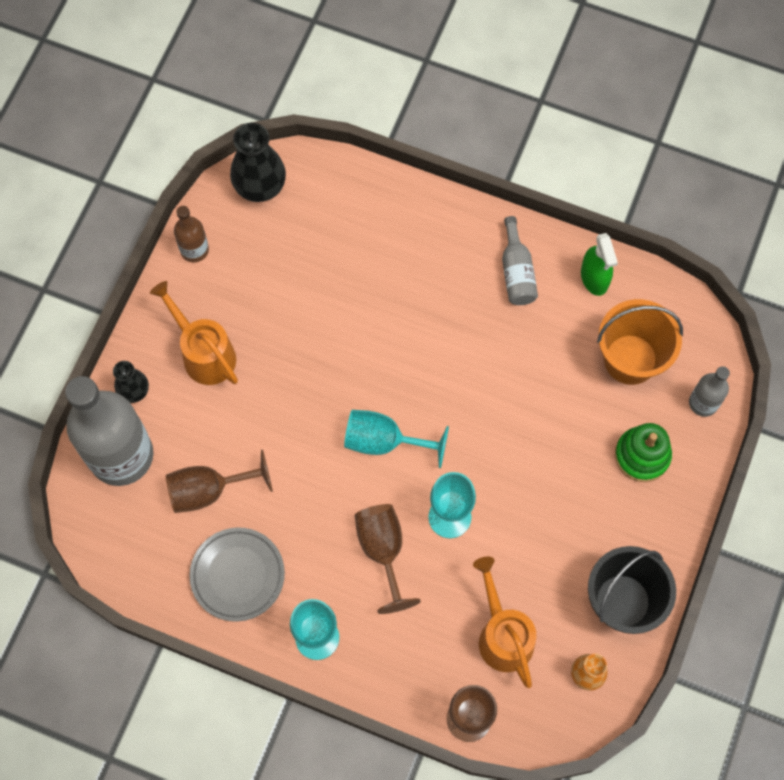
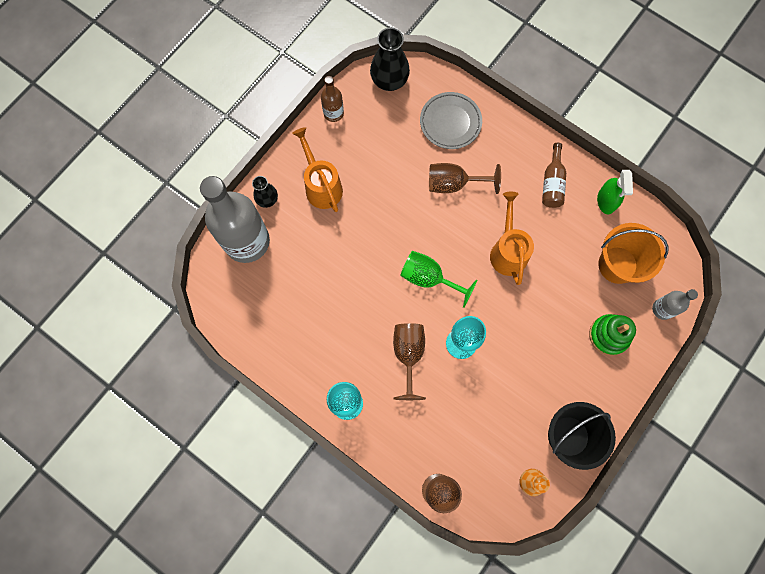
camera: 15 degrees right, 5 degrees up
(209, 490) = (300, 281): brown goblet -> brown goblet (453, 184)
(237, 575) = (304, 345): grey plate -> grey plate (450, 122)
(384, 441) = (429, 278): turquoise goblet -> green goblet
(502, 634) = (477, 436): orange watering can -> orange watering can (507, 250)
(516, 272) = (552, 183): grey bottle -> brown bottle

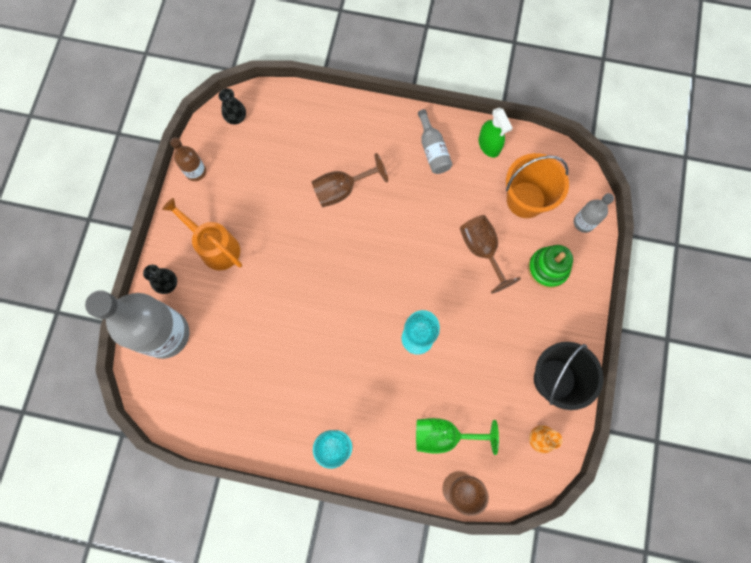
camera: 25 degrees left, 0 degrees up
(389, 80) = (236, 118): black vase -> black vase, size x0.59
(408, 354) = (373, 372): brown goblet -> brown goblet (482, 250)
(429, 278) = (359, 290): green goblet -> green goblet (444, 435)
(450, 122) = (312, 133): grey plate -> none
(507, 250) = (420, 231): orange watering can -> none
(552, 183) = (432, 150): brown bottle -> grey bottle

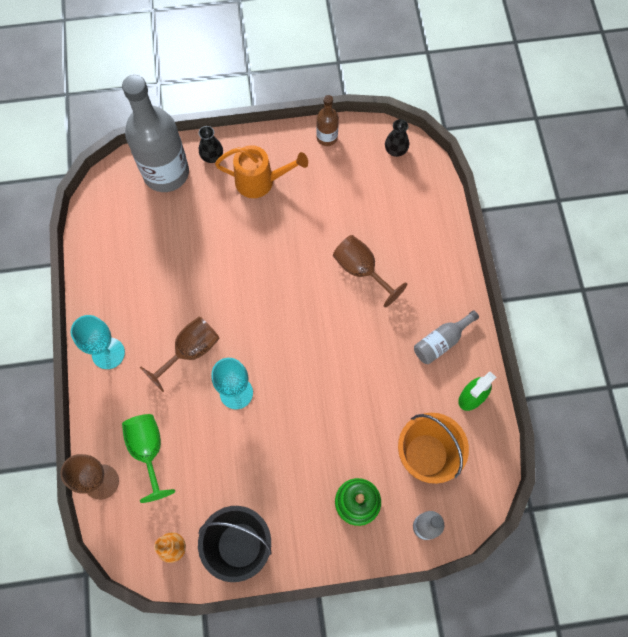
camera: 70 degrees right, 5 degrees down
(215, 247) = (261, 181): orange watering can -> orange watering can turned 75 degrees clockwise
(482, 250) = (351, 426): brown goblet -> brown goblet (190, 351)

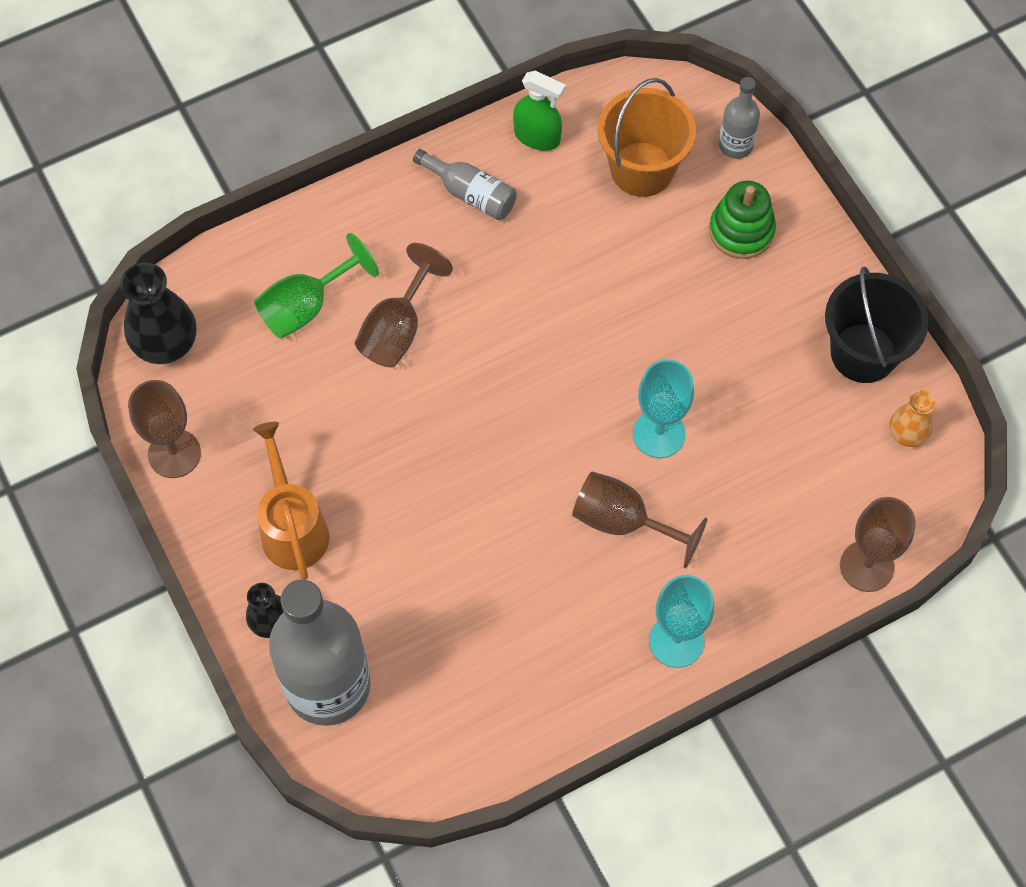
camera: 110 degrees left, 5 degrees down
(148, 450) = (794, 520): green goblet -> green goblet (306, 307)
(327, 137) = (174, 453): brown bottle -> brown goblet
(395, 150) = (166, 344): black vase -> black vase, size x1.70

